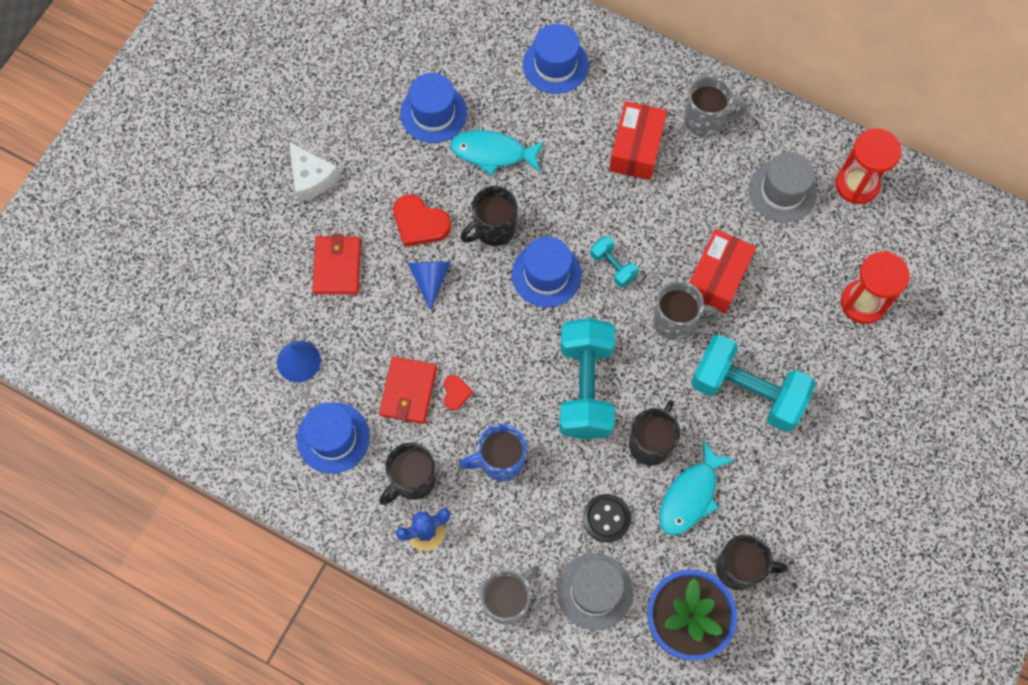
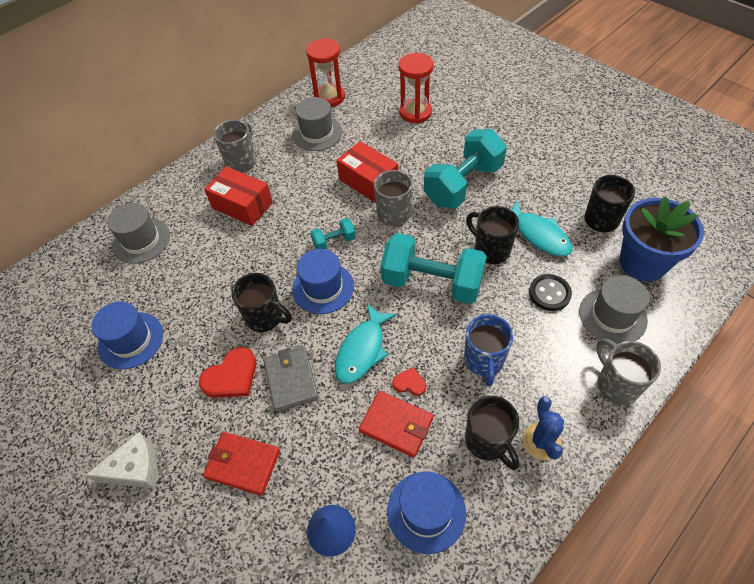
camera: 70 degrees left, 15 degrees down
(430, 279) = (291, 380): blue cone -> grey wallet
(493, 153) = (194, 302): turquoise fish -> turquoise fish (362, 350)
(493, 229) = (265, 317): black mug -> black mug turned 45 degrees counterclockwise
(555, 65) = (141, 240): blue hat -> grey hat

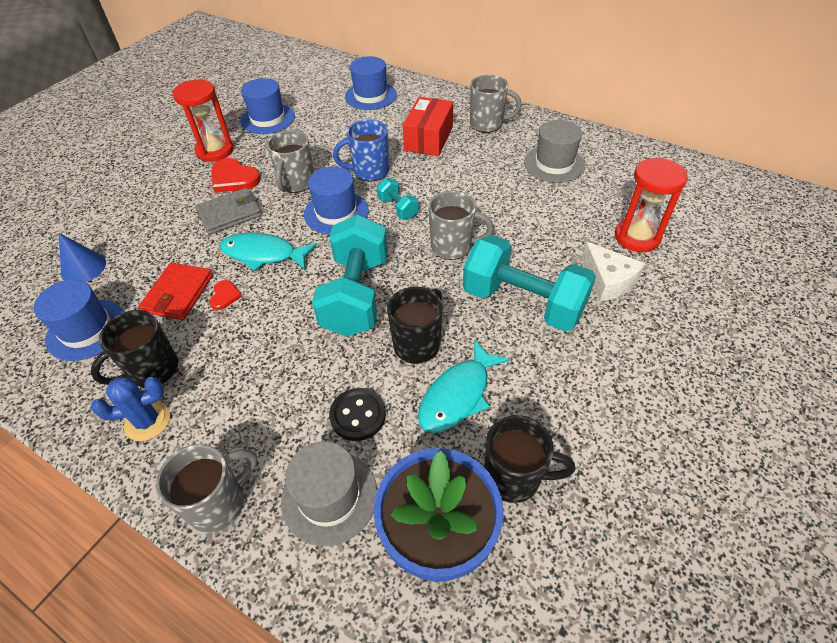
camera: 75 degrees right, 5 degrees down
(135, 468) = (154, 152): white cheese -> white cheese (608, 280)
(141, 240) = (370, 96): grey hat -> blue hat
(243, 464) = (151, 204): red wallet -> none
(265, 317) = (296, 183): black mug -> grey mug
(329, 97) = (620, 161): red hourglass -> red hourglass (215, 151)
(368, 181) = (494, 217): red box -> none
(483, 361) = (252, 355): blue mug -> blue mug (369, 171)

